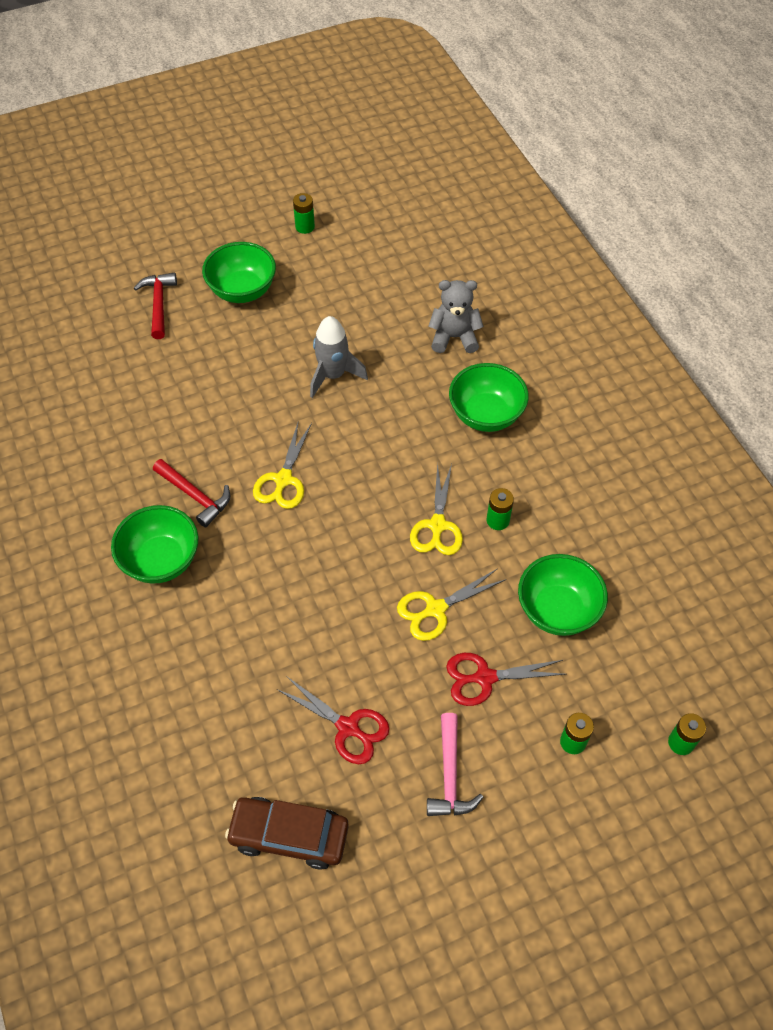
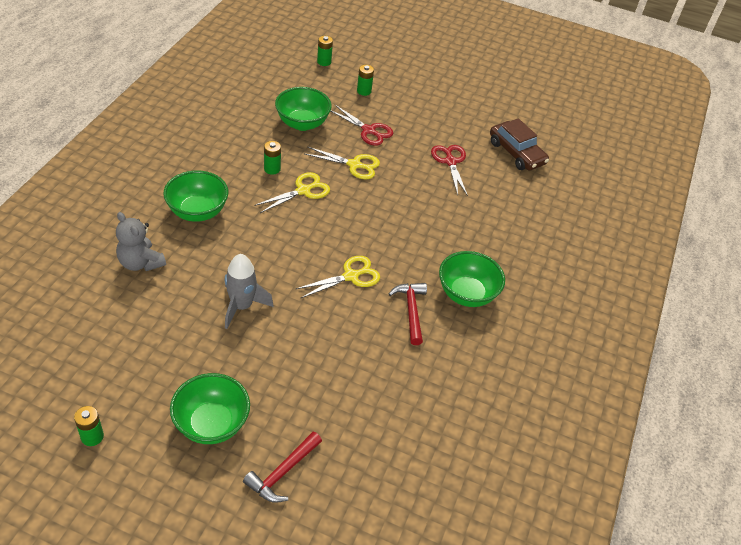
camera: 140 degrees left, 10 degrees down
(450, 775) = (427, 119): pink hammer -> none

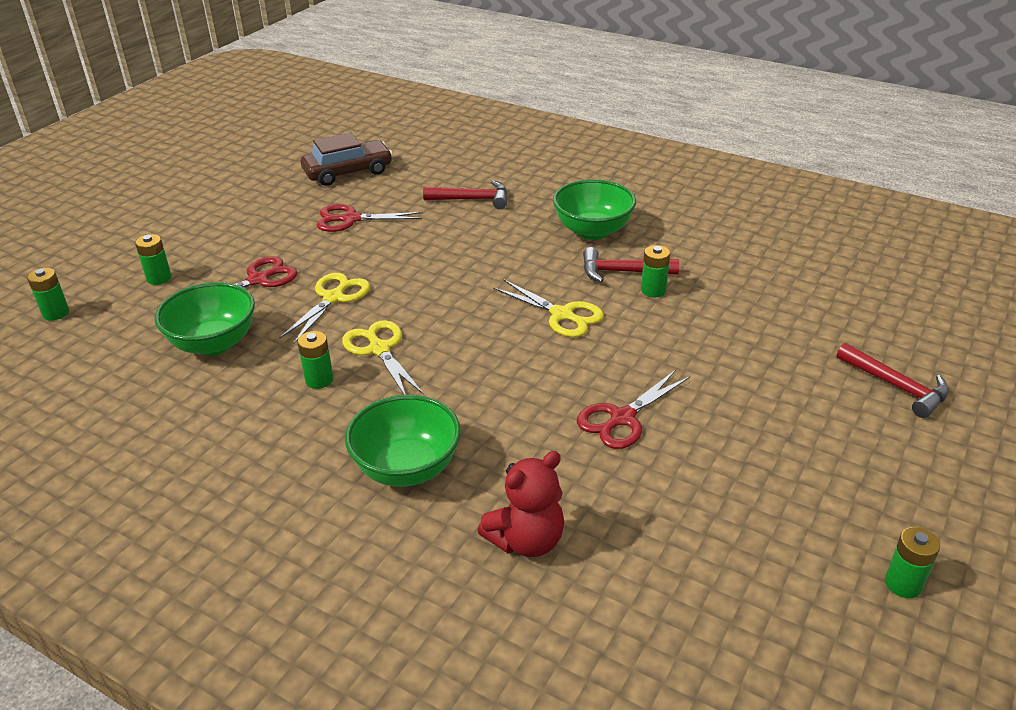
camera: 75 degrees left, 10 degrees down
(140, 263) = (526, 540): grey teddy bear -> red teddy bear
(211, 424) = (841, 450): green bowl -> none
(242, 306) = (622, 418): grey rocket -> red scissors
(350, 276) = (562, 315): yellow scissors -> yellow scissors turned 150 degrees clockwise
(389, 329) = (653, 290): none -> green battery
(495, 222) = (473, 199): none -> red hammer

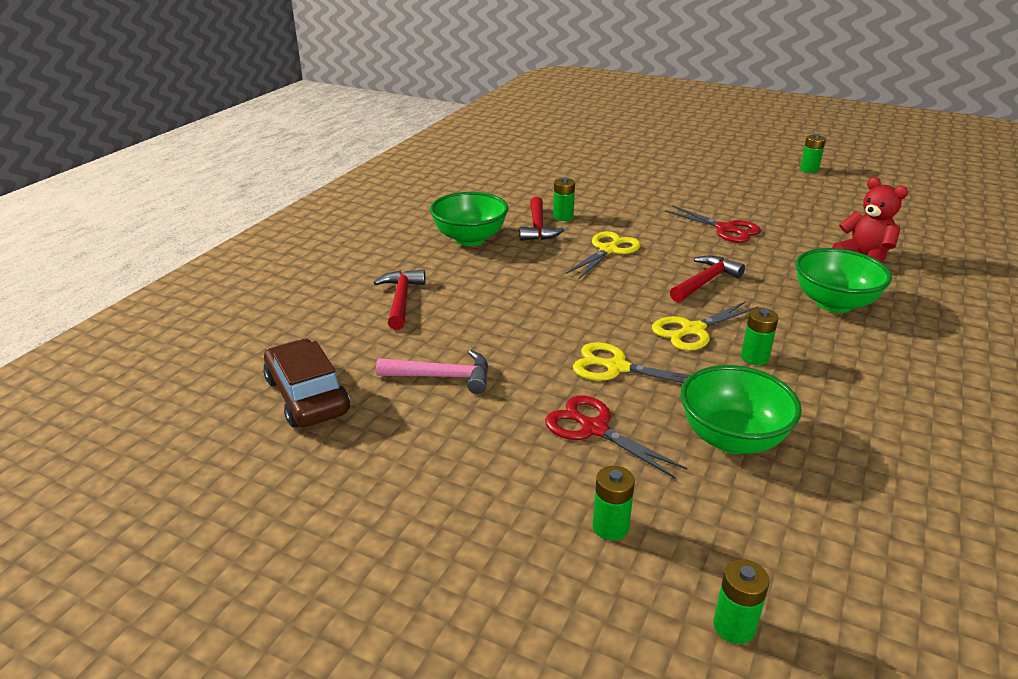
camera: 95 degrees left, 5 degrees down
(351, 219) = (442, 377): red scissors -> pink hammer
(897, 387) = (650, 157): red hammer -> red hammer (705, 281)

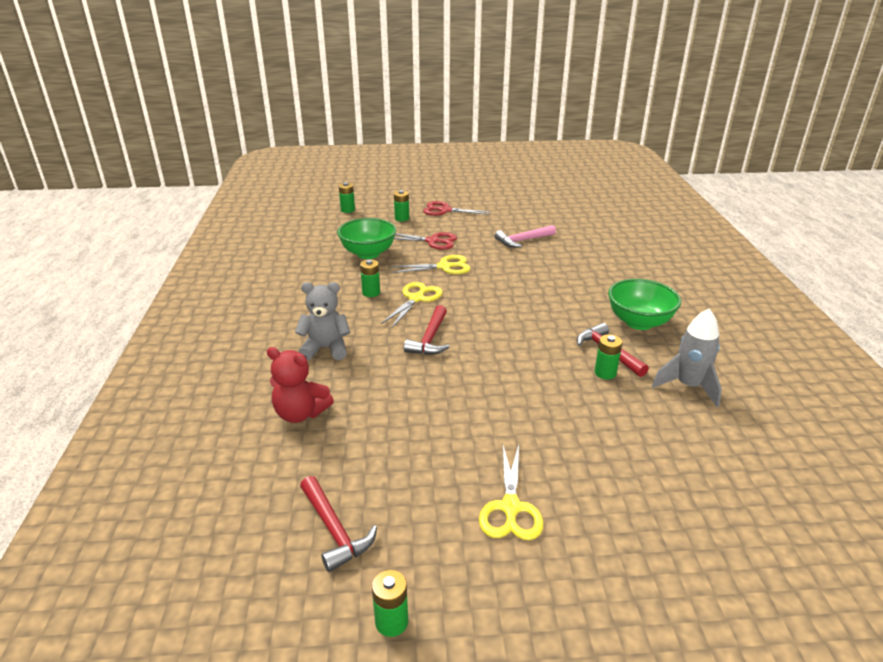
camera: 150 degrees right, 0 degrees up
(307, 396) = (567, 220): brown car -> none
(401, 299) = (603, 267): red hammer -> red hammer (334, 530)
(511, 195) = (688, 386): none -> grey rocket
(608, 250) = (526, 346): yellow scissors -> yellow scissors (510, 507)
(725, 229) = (447, 410): red scissors -> red scissors (445, 210)
(833, 303) = (326, 348): green bowl -> grey teddy bear

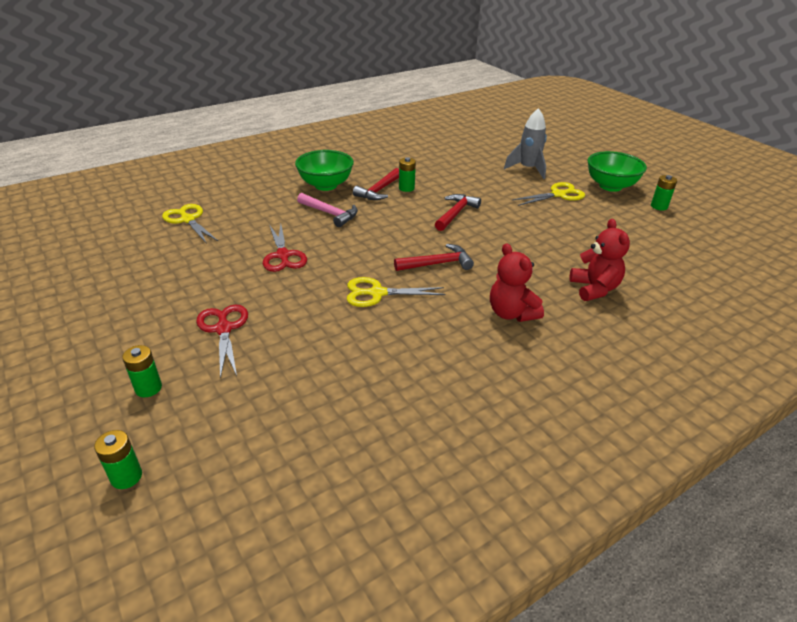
camera: 120 degrees left, 5 degrees up
(326, 348) = (511, 313): grey teddy bear -> red teddy bear
(334, 530) = (647, 237): red hammer -> red hammer (456, 213)
(368, 253) = (293, 372): green bowl -> green bowl (610, 186)
(371, 292) = (390, 327): green battery -> none
(444, 267) = (292, 298): yellow scissors -> yellow scissors (188, 220)
(445, 210) = (100, 353): red scissors -> red scissors (283, 255)
(522, 240) = (189, 264): pink hammer -> pink hammer (330, 214)
(688, 386) = (393, 164): grey rocket -> grey rocket (528, 169)

